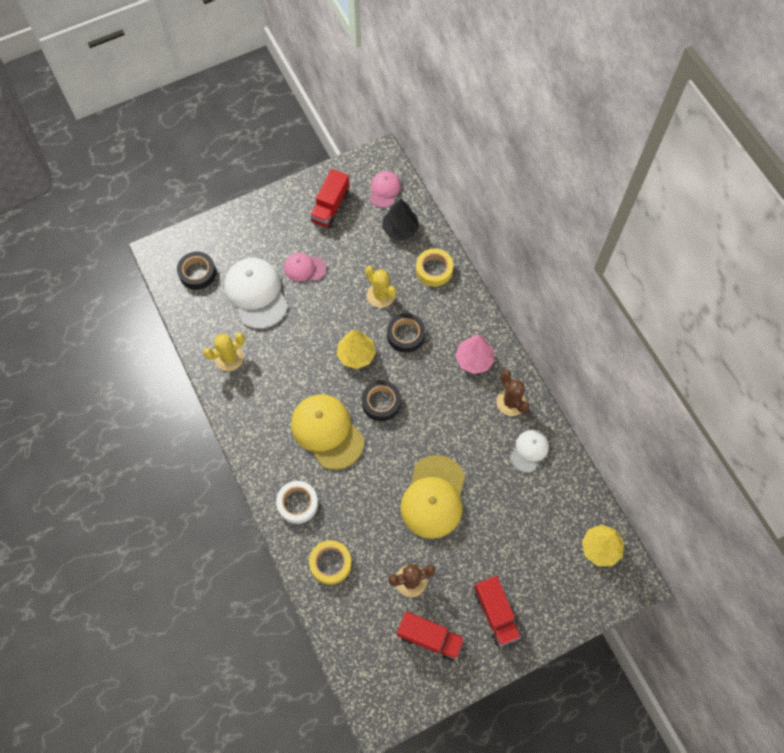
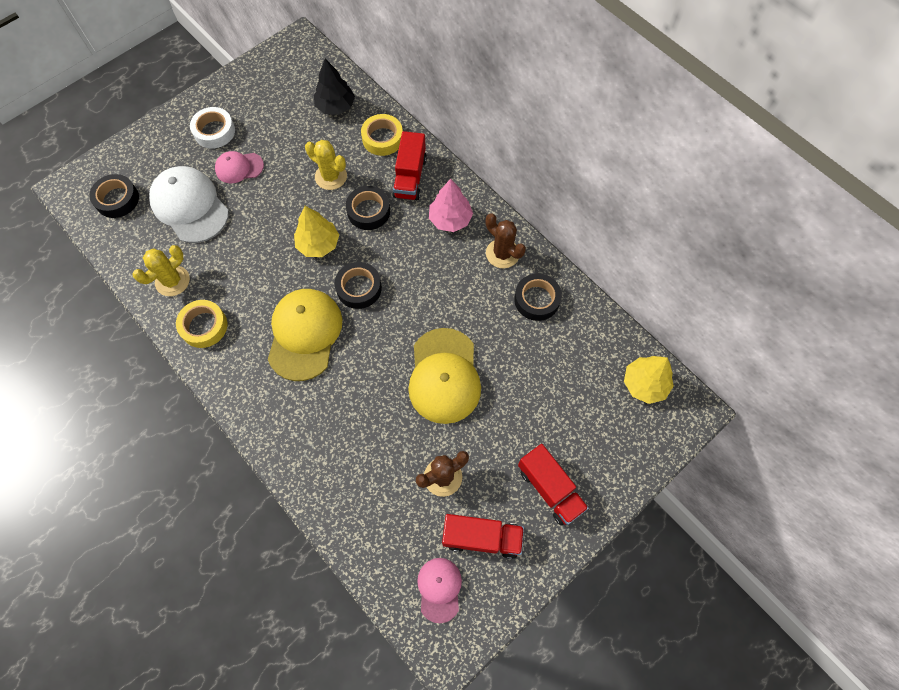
camera: 15 degrees left, 0 degrees up
(297, 503) = (288, 423): white tape -> white tape (214, 131)
(327, 431) = (304, 334): yellow cap -> yellow cap turned 60 degrees clockwise
(330, 207) = (254, 100): red truck -> red truck (410, 177)
(330, 563) = (343, 482): yellow tape -> yellow tape (204, 326)
(384, 190) = (309, 72): pink cap -> pink cap (439, 589)
(529, 451) = (536, 300): white cap -> black tape

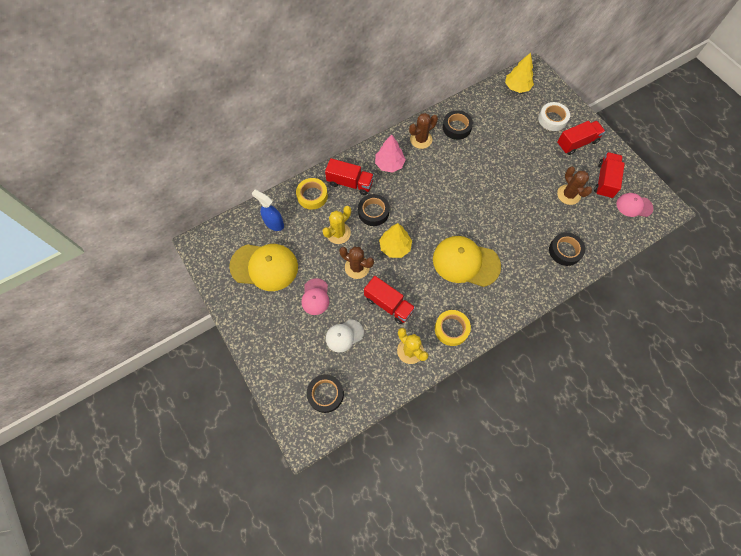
camera: 80 degrees left, 0 degrees up
(190, 206) = (344, 335): white cap -> white cap, size x0.55
(214, 131) = (275, 314): white tape -> white tape (552, 119)
(234, 248) = (388, 304): none -> red truck
(283, 205) = (357, 267): none -> brown cactus
(335, 106) = (274, 223): black tree -> blue spray bottle
(359, 288) = (434, 225): black tape -> black tape (565, 251)
(444, 376) = (503, 184): yellow cap -> yellow cap (264, 267)

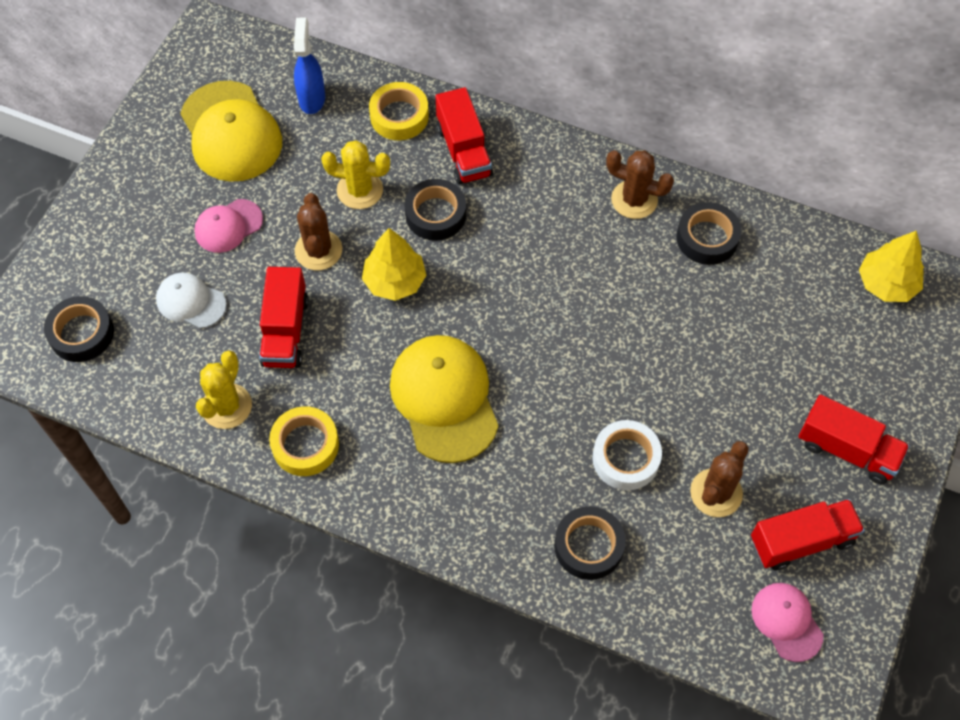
camera: 55 degrees right, 5 degrees down
(389, 164) = (545, 183): pink tree -> none
(552, 119) = (866, 380): white tape -> white tape (626, 458)

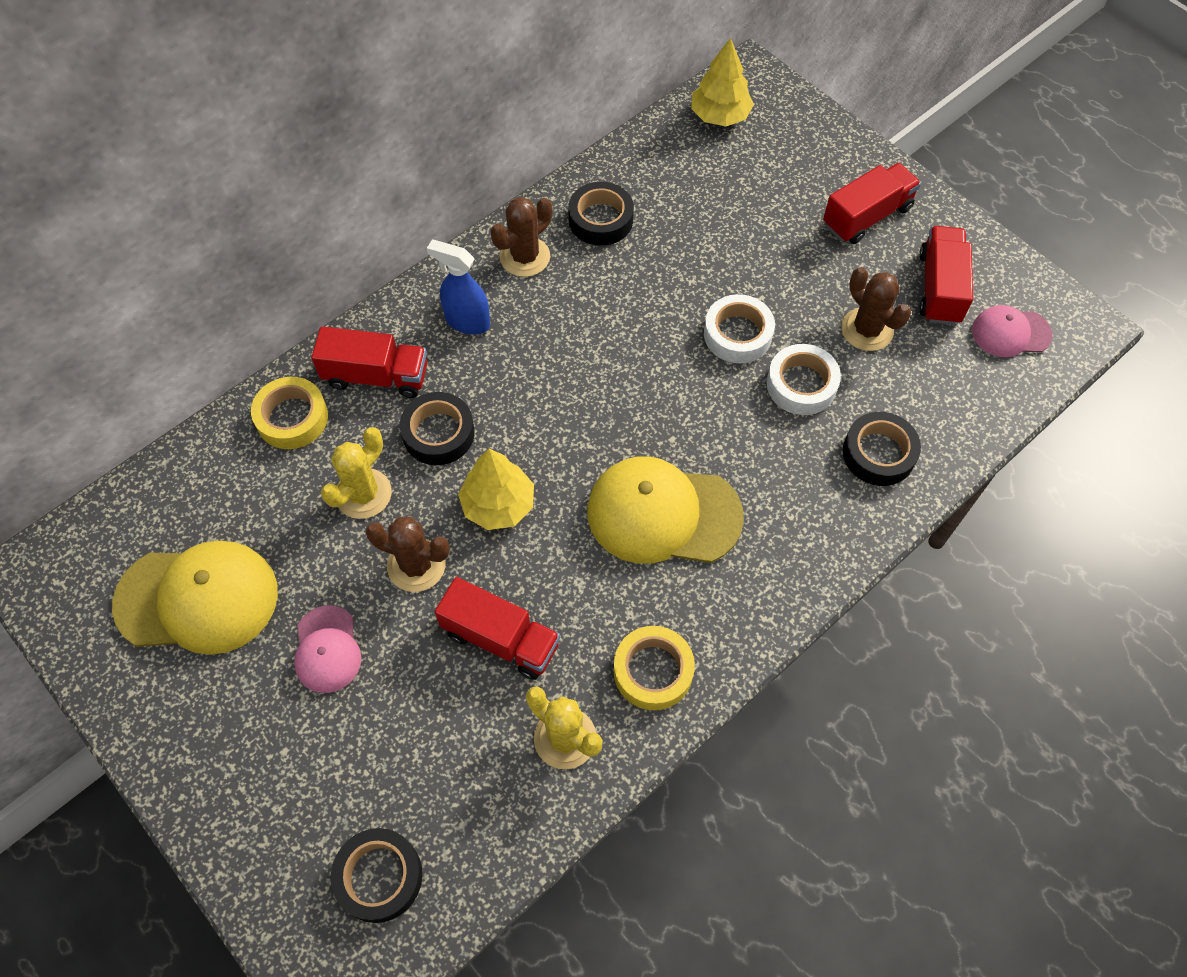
camera: 65 degrees left, 0 degrees up
(191, 302) = (406, 729): white cap -> none
(312, 98) = (209, 495): blue spray bottle -> blue spray bottle (467, 321)
(649, 389) = (737, 334): none -> white tape

